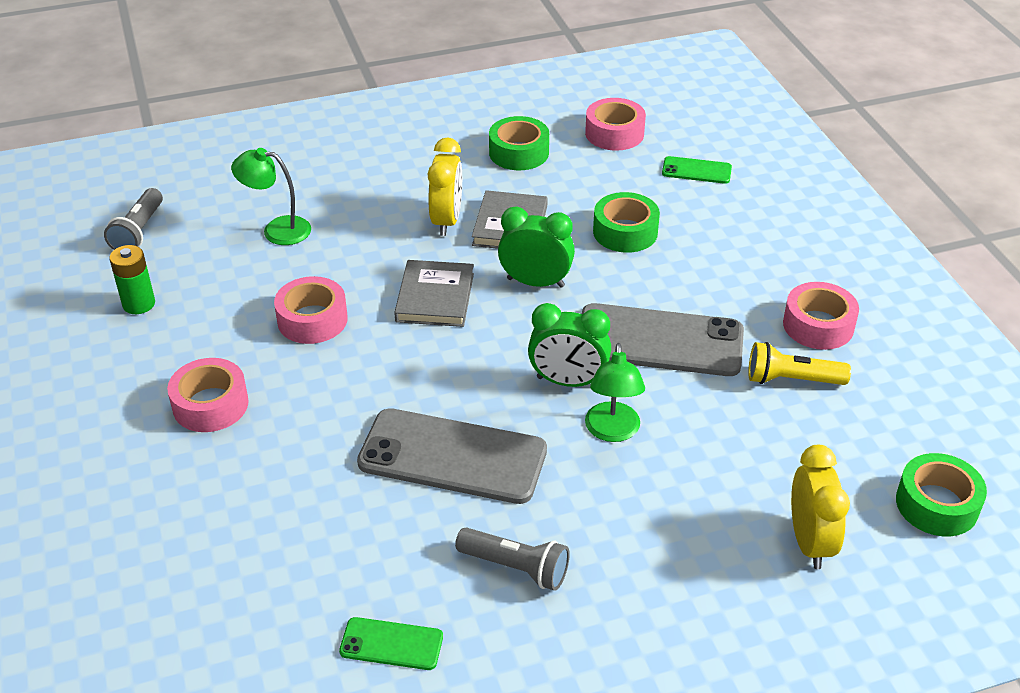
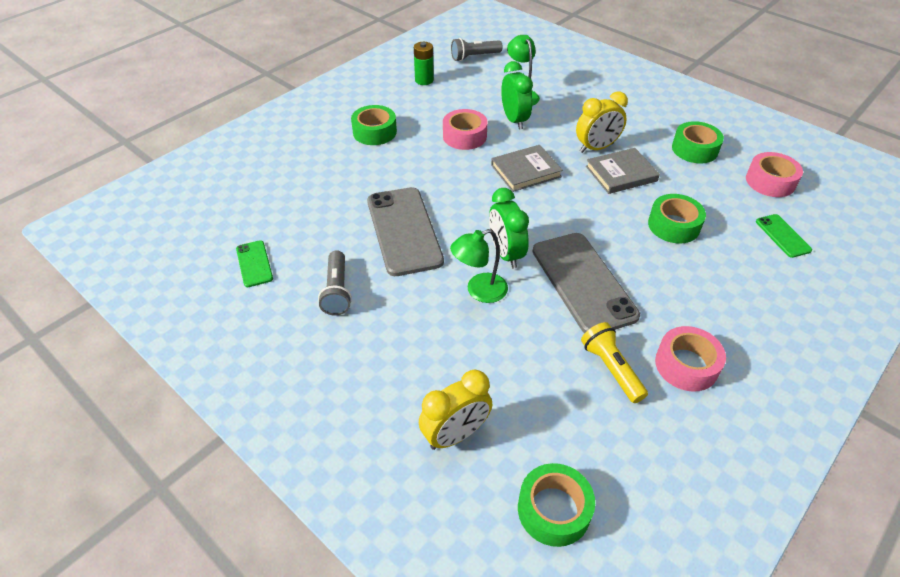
camera: 60 degrees right, 5 degrees up
(210, 405) = (374, 132): pink tape -> green tape
(535, 282) = (580, 205): green clock -> green clock (514, 120)

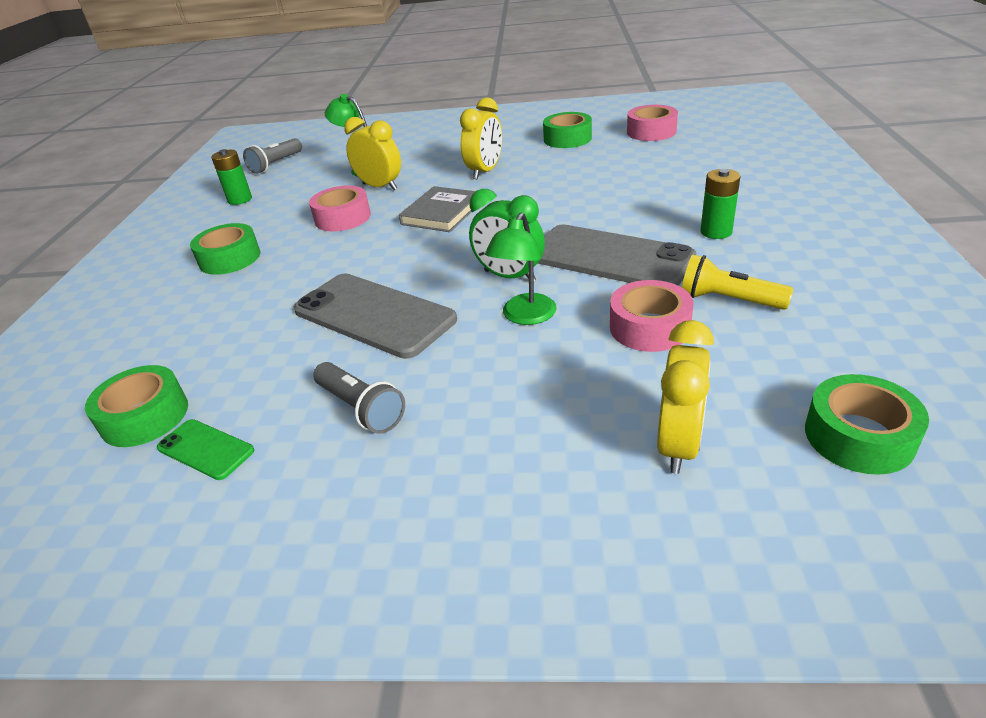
camera: 35 degrees left, 10 degrees down
(514, 120) = (380, 187): green clock -> yellow clock
(621, 174) = (531, 177): grey book -> none
(673, 225) = (624, 186): green tape -> green tape (145, 417)
(681, 310) = (716, 232): none -> green battery
(686, 365) = (777, 262): pink tape -> pink tape (649, 327)
(782, 236) = (709, 155): green phone -> none

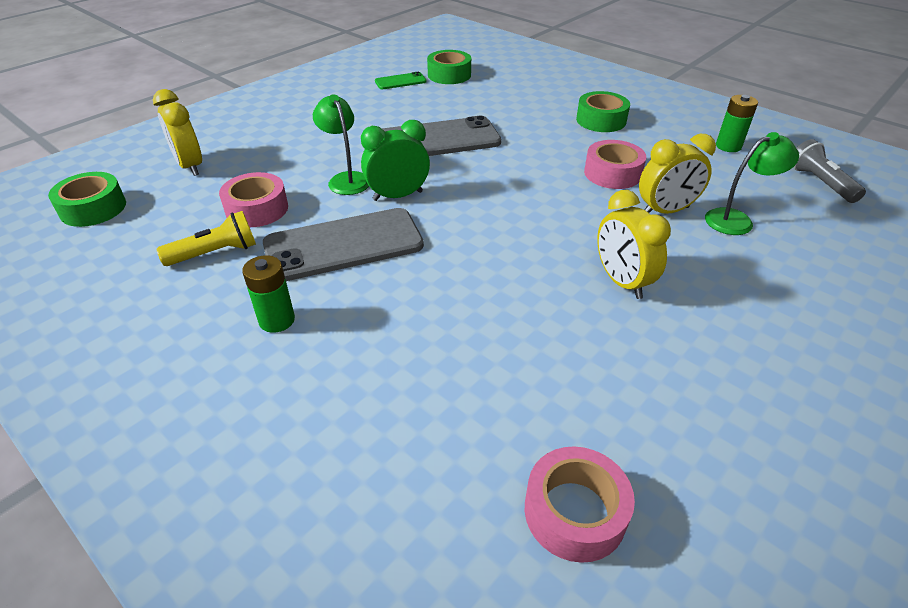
camera: 125 degrees right, 5 degrees up
(361, 409) = (362, 114): grey flashlight -> none
(442, 213) = (550, 215): grey book -> none
(567, 139) = (655, 405): green tape -> none

